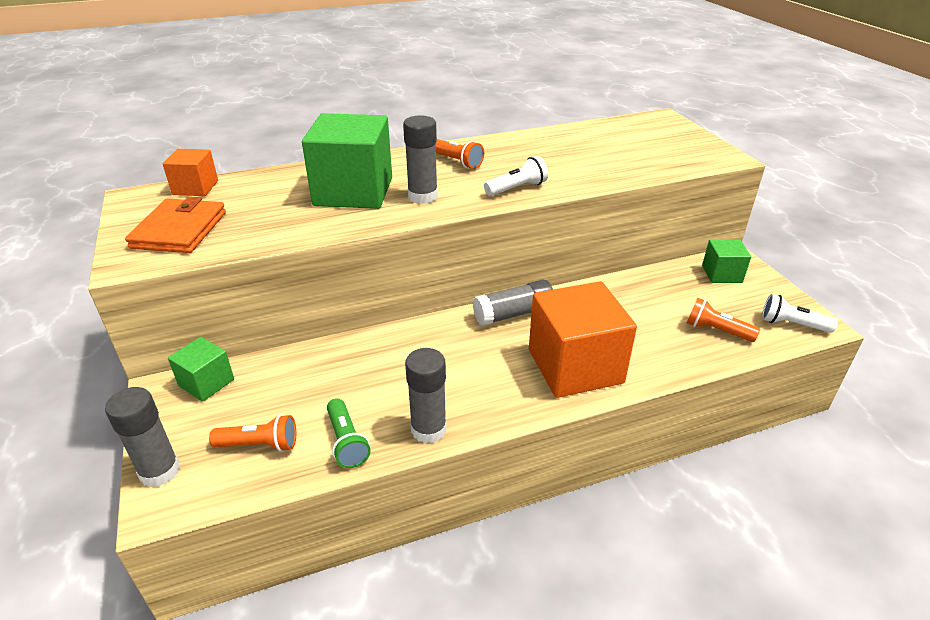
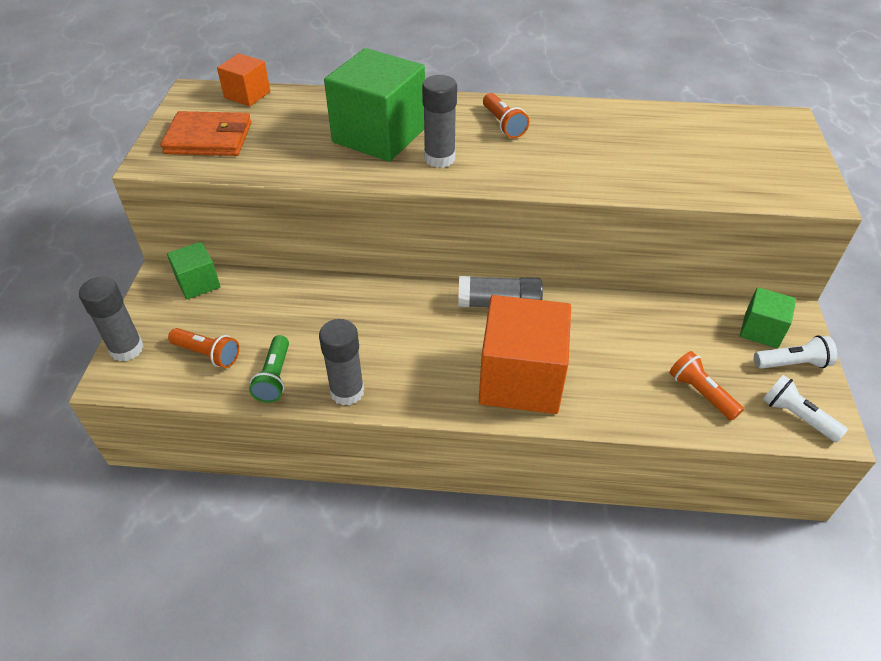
camera: 25 degrees right, 10 degrees up
(179, 230) = (208, 138): orange wallet -> orange wallet turned 60 degrees clockwise
(517, 188) = (540, 174): white flashlight -> white flashlight (792, 363)

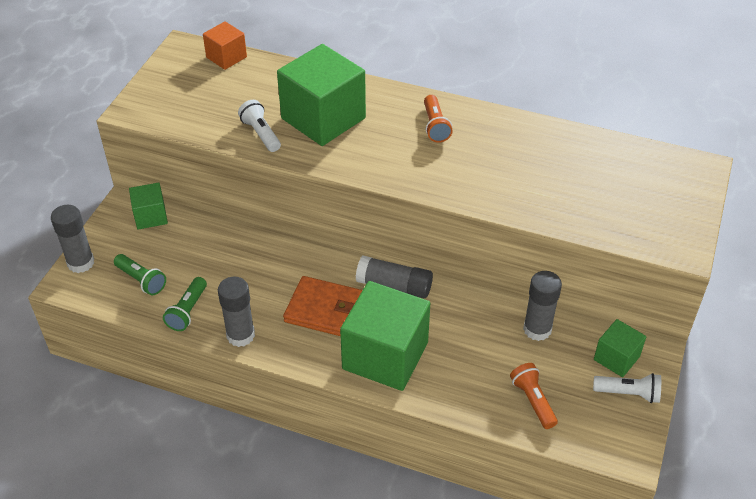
camera: 15 degrees right, 0 degrees up
(207, 354) = (141, 280): orange flashlight -> green flashlight
(208, 138) = (181, 96): orange wallet -> orange wallet (325, 310)
(439, 158) = (365, 150): grey glue stick -> grey glue stick (537, 329)
(521, 379) = (385, 355): orange cube -> green cube
(796, 416) = (606, 439): white flashlight -> white flashlight (261, 134)

